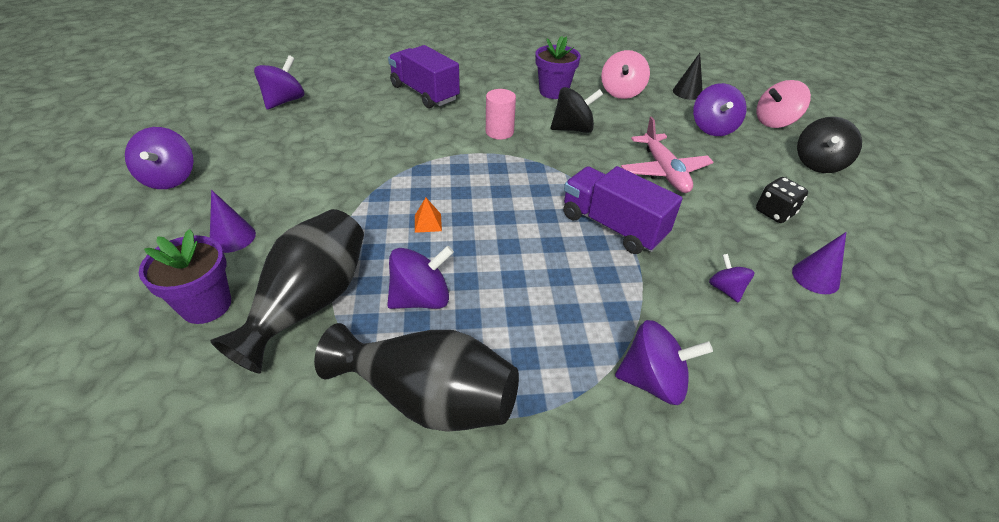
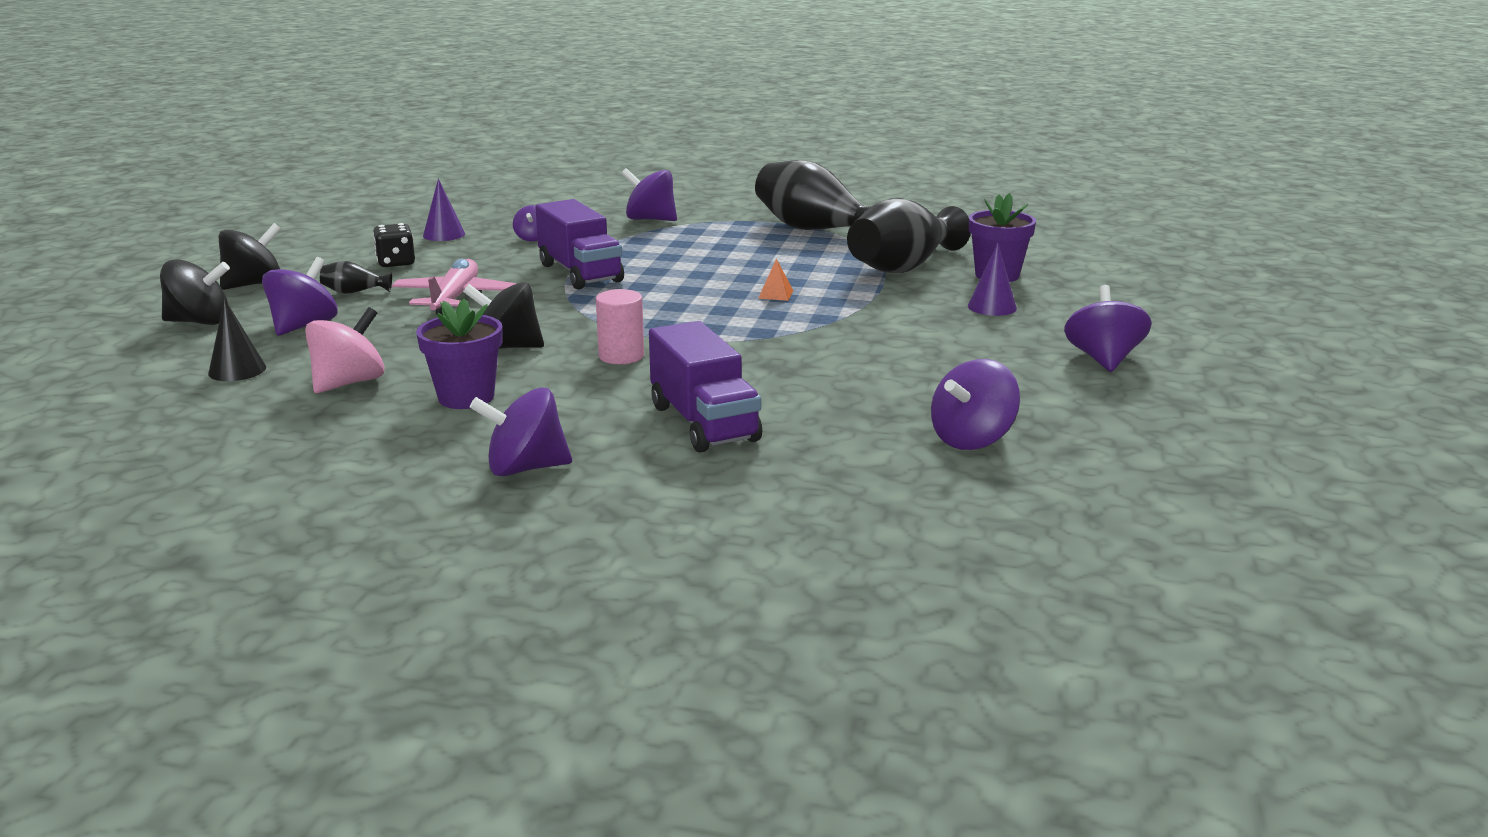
camera: 160 degrees left, 20 degrees down
(421, 298) = (803, 260): purple spinning top -> purple spinning top (525, 468)
(740, 167) = (354, 292): none -> black vase
(774, 122) = (200, 322): pink spinning top -> black spinning top

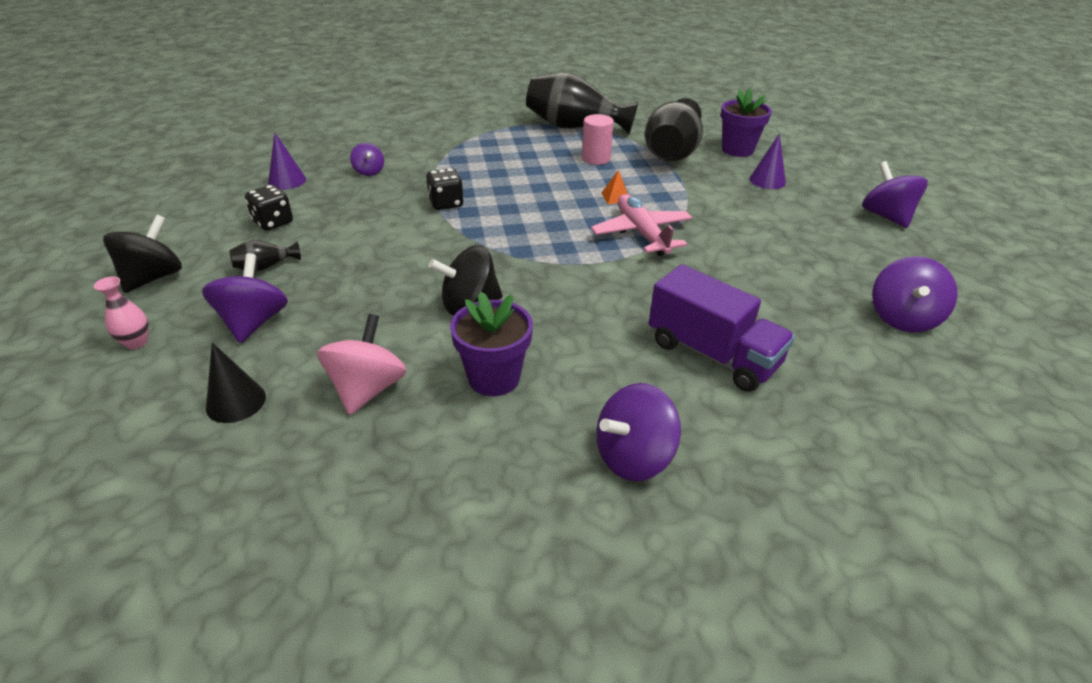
camera: 25 degrees left, 15 degrees up
(200, 322) = (136, 342): black spinning top -> pink vase
(455, 298) = (367, 255): pink plane -> pink plane (641, 233)
(580, 273) = (446, 203): purple truck -> black dice
(621, 356) = (572, 292): pink cylinder -> pink cylinder (596, 159)
(650, 219) = (444, 136): purple spinning top -> none

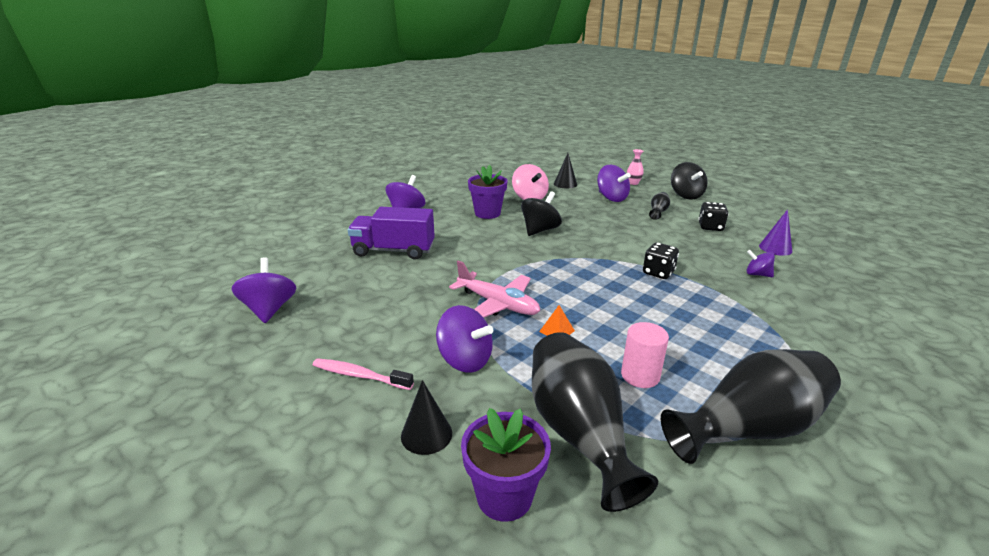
camera: 145 degrees right, 10 degrees down
(767, 180) = (426, 434): purple cone -> black cone
(805, 224) = (359, 375): none -> pink toothbrush
(886, 216) = (261, 431): purple spinning top -> purple spinning top (465, 360)

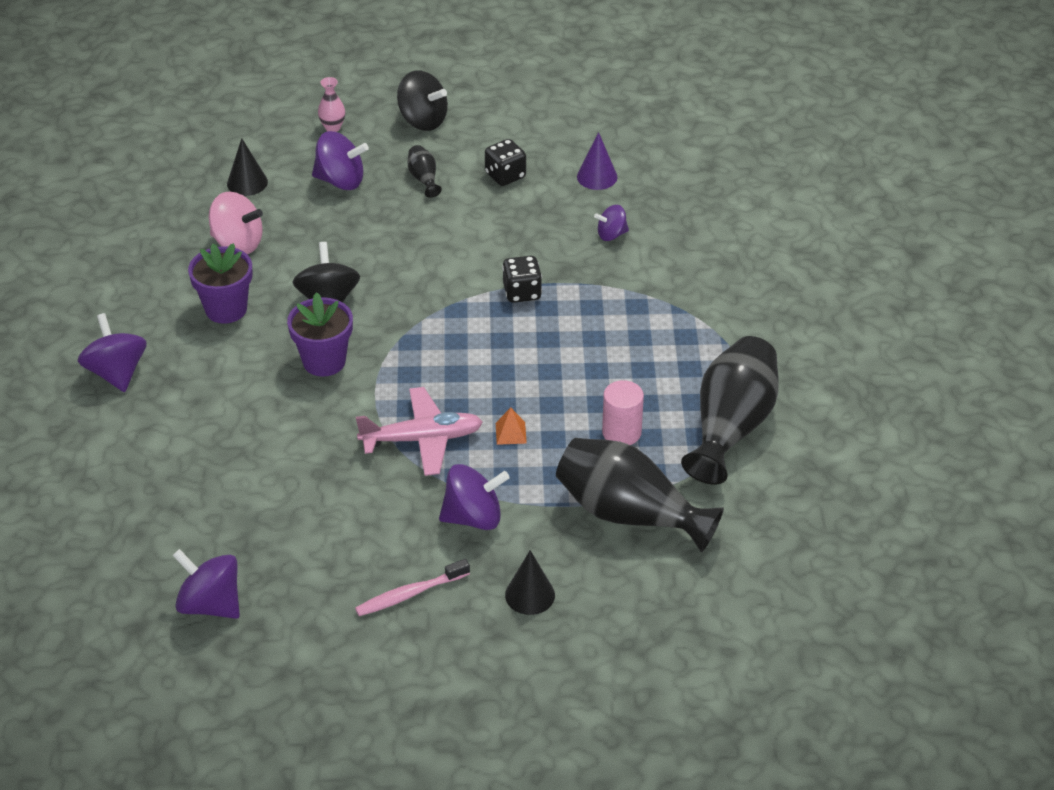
camera: 45 degrees left, 15 degrees up
(394, 250) = (208, 444): purple truck -> none
(504, 496) = (632, 592): purple flower pot -> purple flower pot (324, 361)

